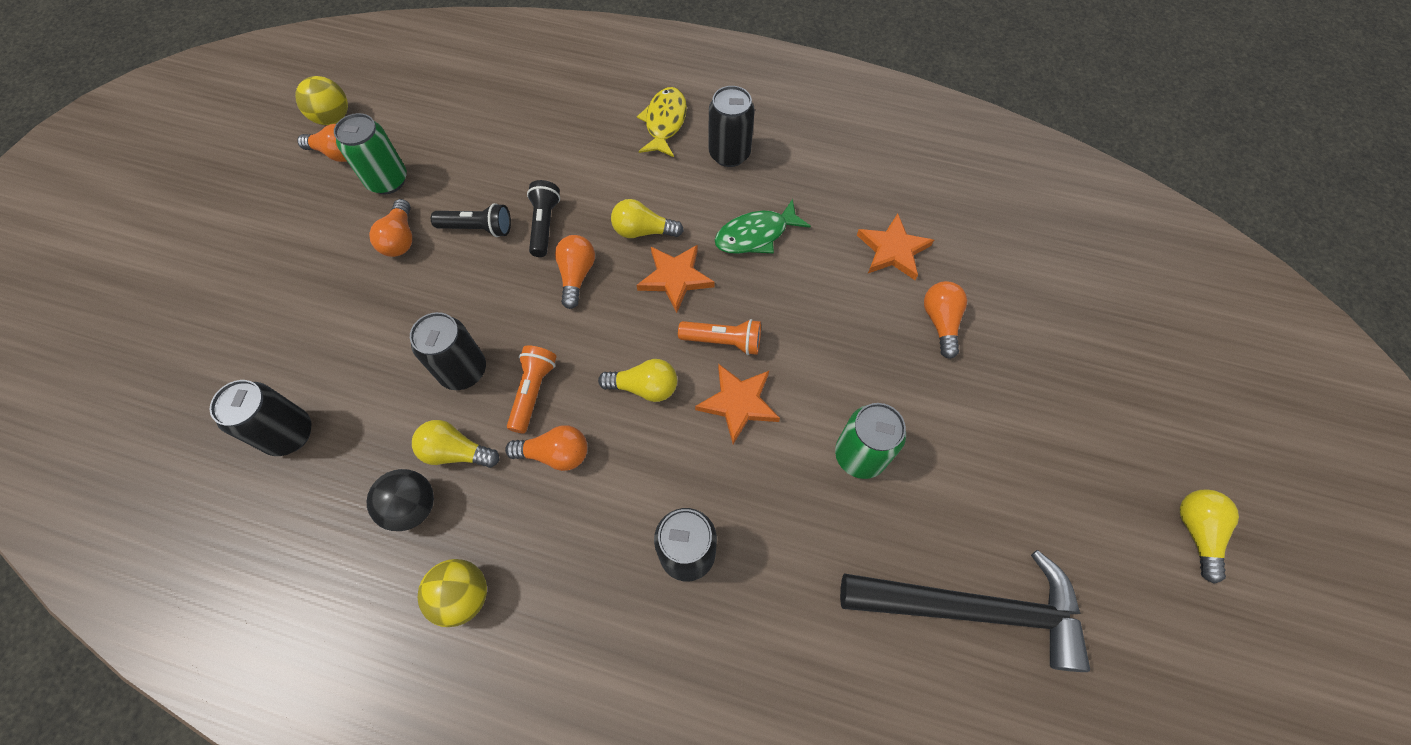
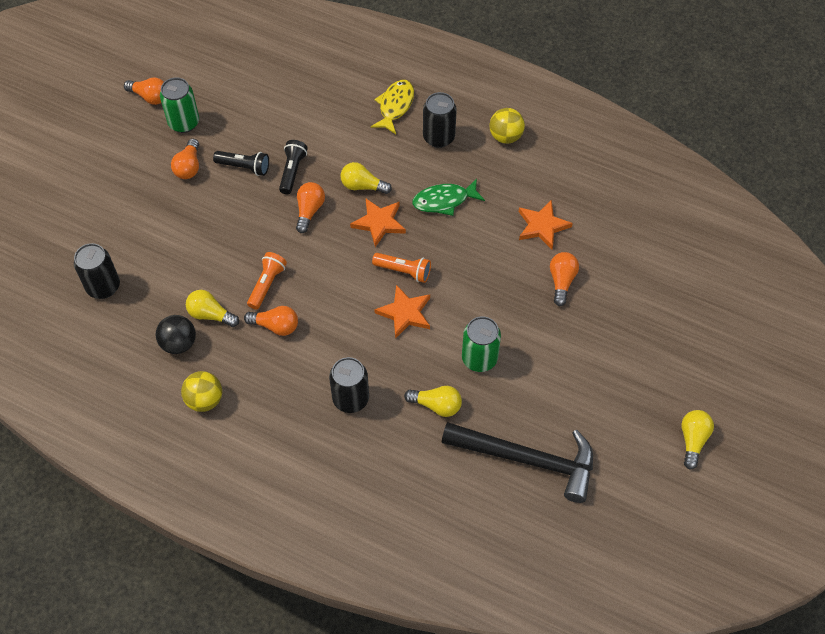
camera: 10 degrees right, 5 degrees down
(333, 118) = (149, 69): yellow ball -> yellow ball (505, 136)
(463, 371) = (222, 264): black can -> none
(644, 387) = (343, 293): yellow light bulb -> yellow light bulb (436, 405)

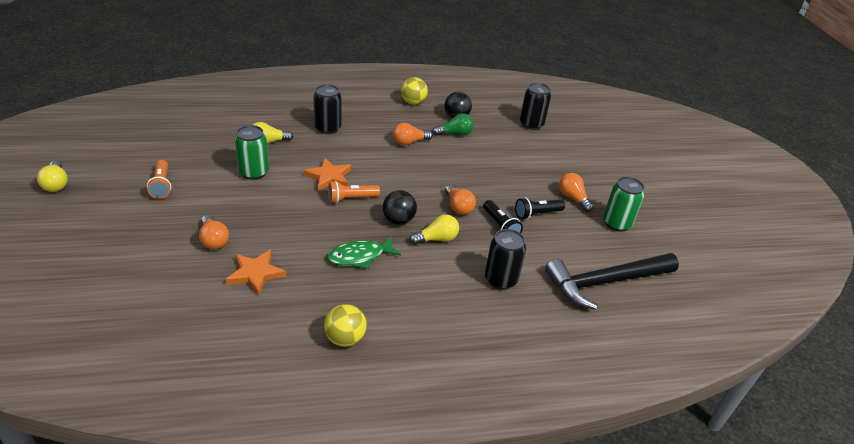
camera: 140 degrees right, 20 degrees down
(150, 97) = (664, 229): orange light bulb -> none
(211, 315) = (454, 134): yellow light bulb -> green light bulb
(267, 284) = (438, 158): orange flashlight -> orange flashlight (161, 185)
(379, 223) = (398, 220): orange star -> black ball
(395, 106) = (476, 316): yellow fish -> none
(438, 137) = (409, 306): black can -> black can (500, 280)
(444, 201) = (359, 257): green fish -> green fish turned 150 degrees counterclockwise
(528, 460) = (186, 138): black hammer -> black hammer (605, 282)

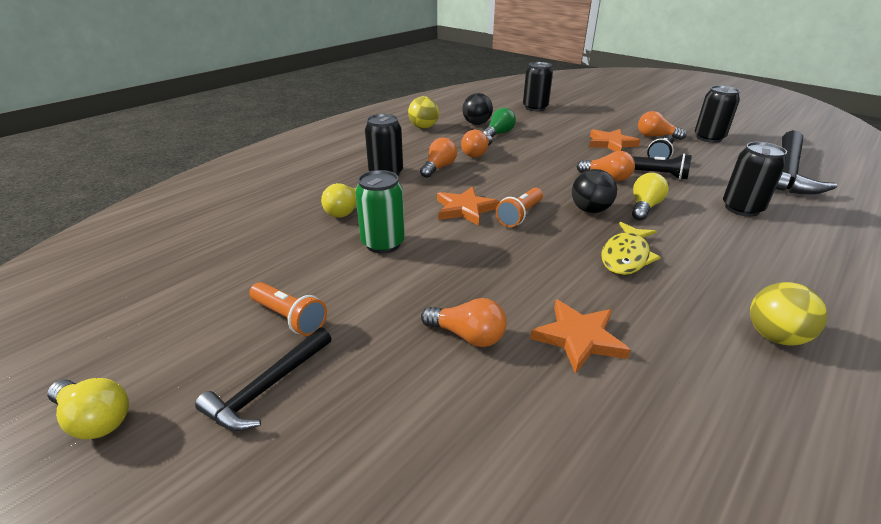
camera: 35 degrees left, 5 degrees down
(116, 209) = (267, 387): none -> black hammer
(359, 257) = (626, 256): green fish -> yellow fish
(365, 140) = (438, 168): none -> orange light bulb
(522, 185) = (611, 143): none -> orange star
(617, 223) = (709, 138): green can -> black can

